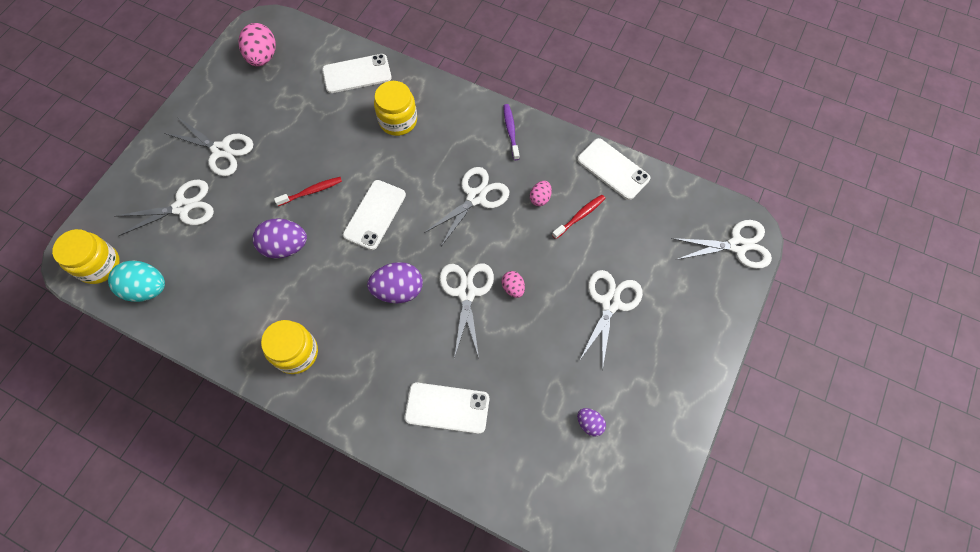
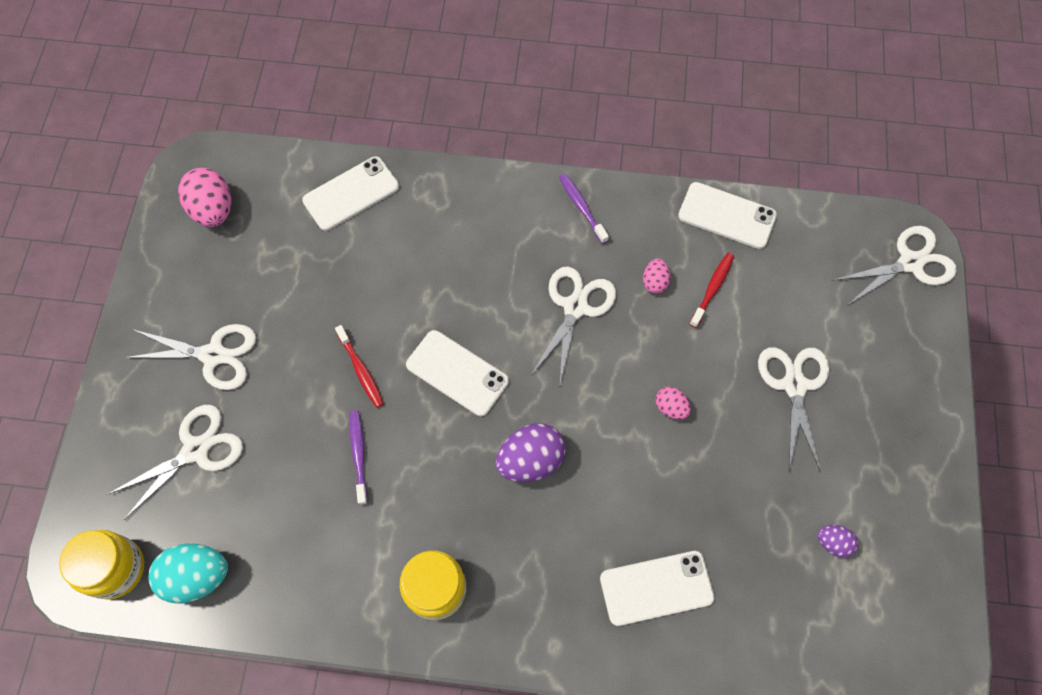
camera: 20 degrees left, 0 degrees up
(285, 246) = (359, 455): purple egg -> purple toothbrush
(311, 191) = (361, 370): red toothbrush -> red toothbrush turned 105 degrees clockwise
(374, 215) = (457, 373): white phone -> white phone turned 60 degrees counterclockwise
(398, 120) = (432, 239): yellow jar -> none
(466, 292) = (617, 433): white scissors -> none

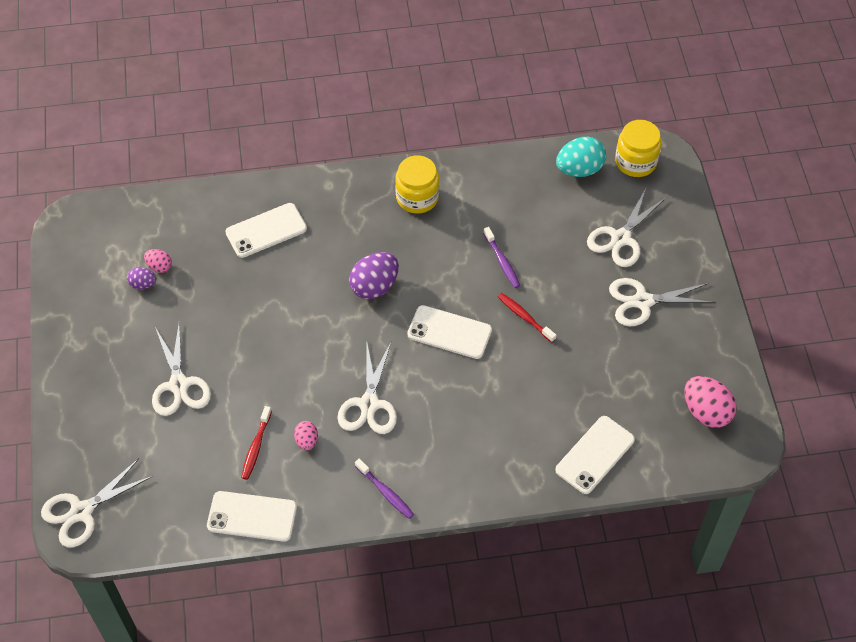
camera: 165 degrees right, 10 degrees down
(670, 407) = (276, 346): pink egg -> pink egg (159, 266)

